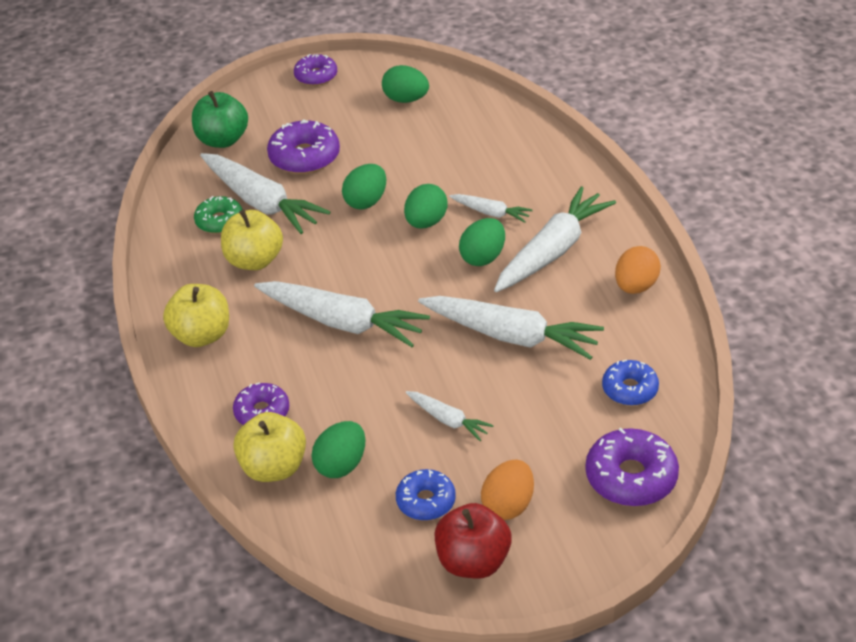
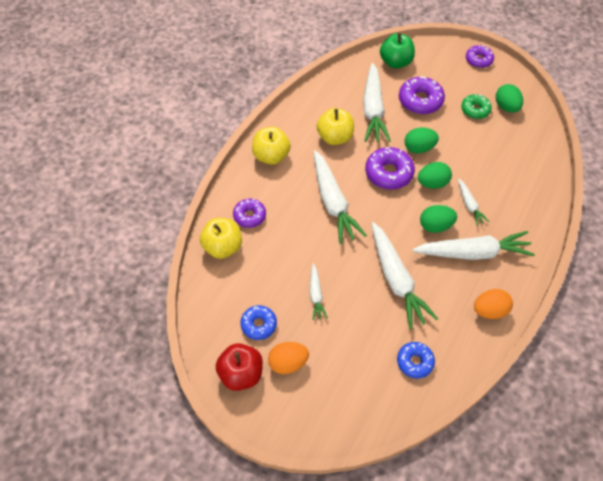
camera: 45 degrees right, 15 degrees up
(219, 221) = (344, 104): green donut -> green donut (475, 110)
(341, 465) = (248, 272): green egg -> none
(631, 477) = (356, 407): purple donut -> purple donut (388, 173)

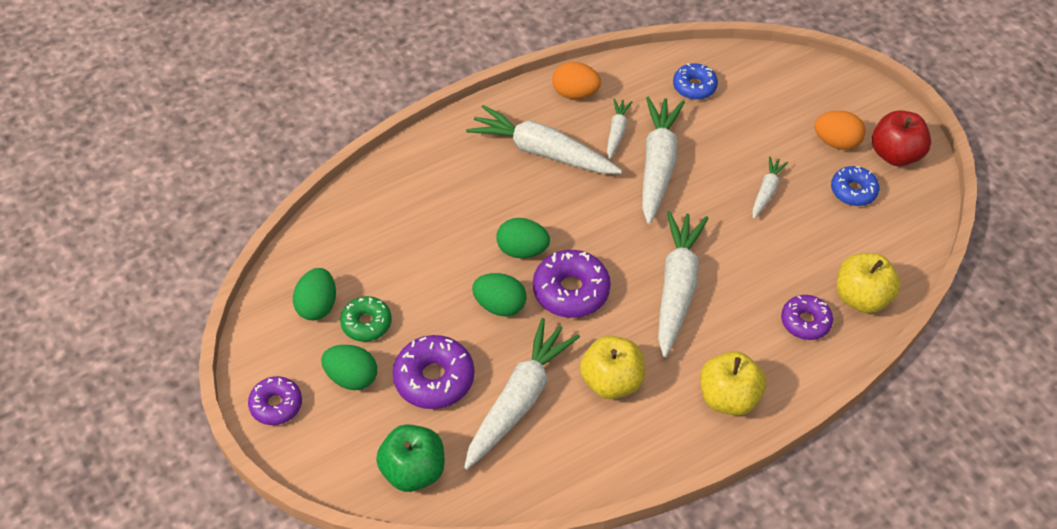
camera: 150 degrees left, 5 degrees down
(435, 226) = (563, 199): green egg -> green egg (352, 378)
(469, 205) = (498, 203): white carrot -> white carrot (616, 132)

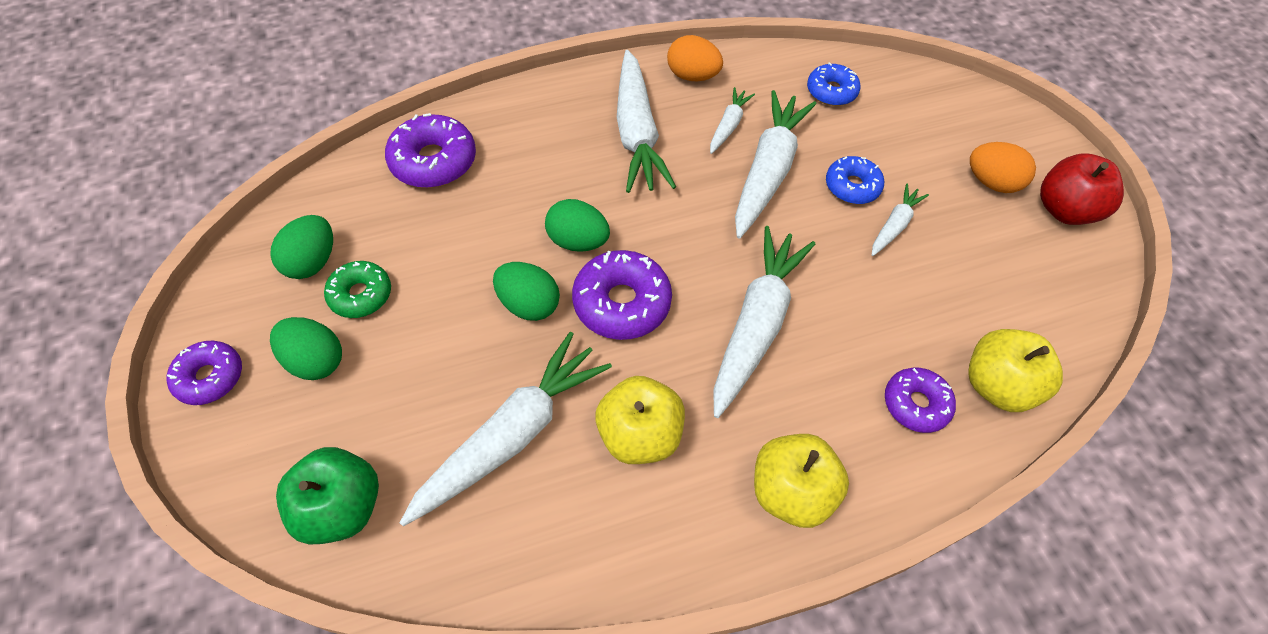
camera: 10 degrees right, 5 degrees up
(434, 379) = (415, 383): purple donut -> purple donut (433, 161)
(543, 152) = (637, 133): white carrot -> white carrot turned 135 degrees counterclockwise
(853, 191) = (1004, 245): blue donut -> blue donut (852, 186)

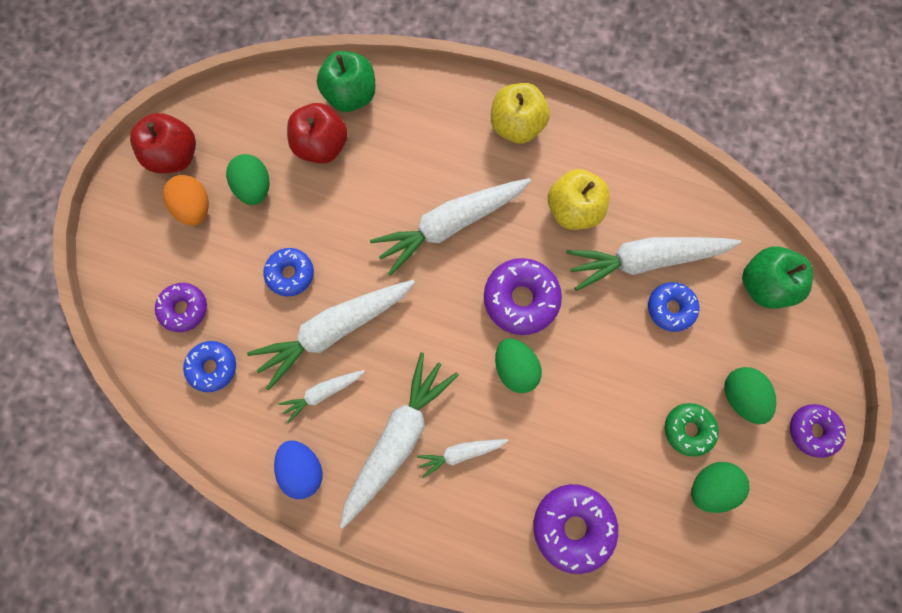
camera: 140 degrees left, 20 degrees up
(448, 400) = (670, 308): none -> blue donut
(529, 304) = (580, 340): green egg -> green egg (255, 187)
(692, 76) = (303, 467): orange egg -> blue egg
(894, 225) = (296, 225): white carrot -> white carrot (461, 452)
(915, 404) = (406, 118): purple donut -> purple donut (185, 308)
(959, 311) = (322, 146): none -> red apple
(997, 385) = (351, 96): yellow apple -> green apple

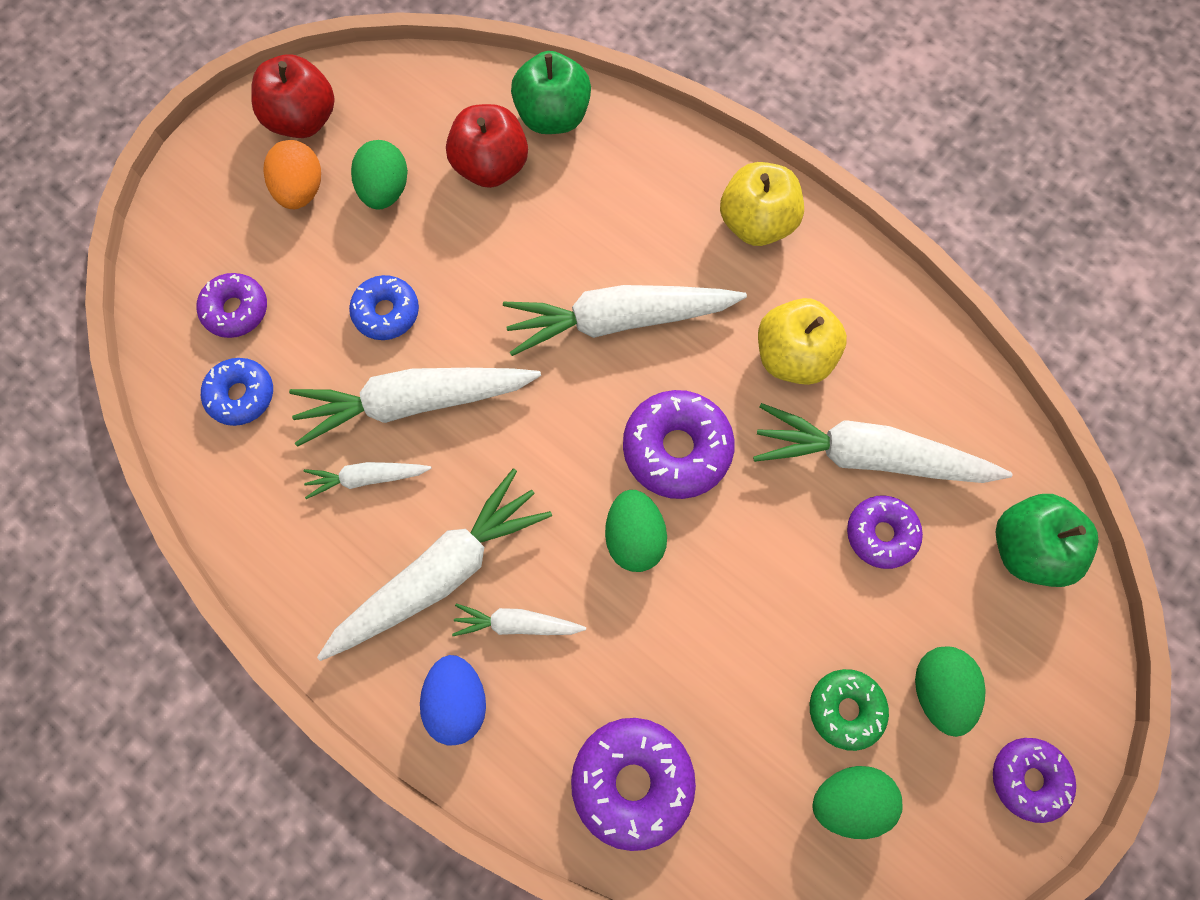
camera: 20 degrees right, 5 degrees down
(303, 467) = (303, 565): blue egg -> blue egg (458, 700)
(670, 308) = (880, 534): blue donut -> purple donut

